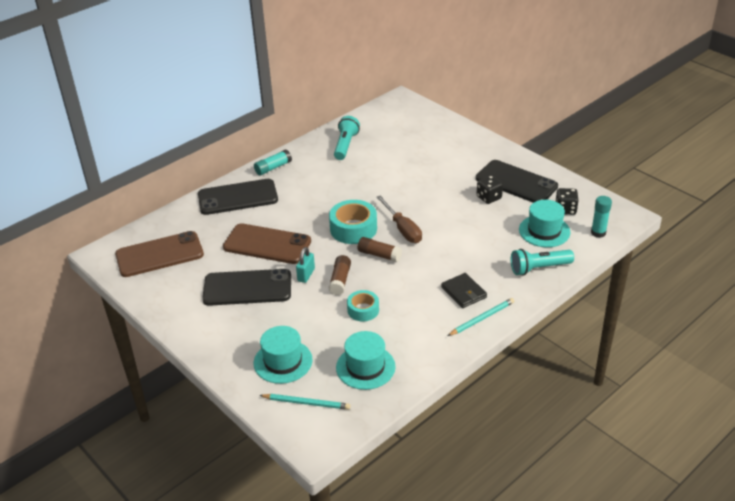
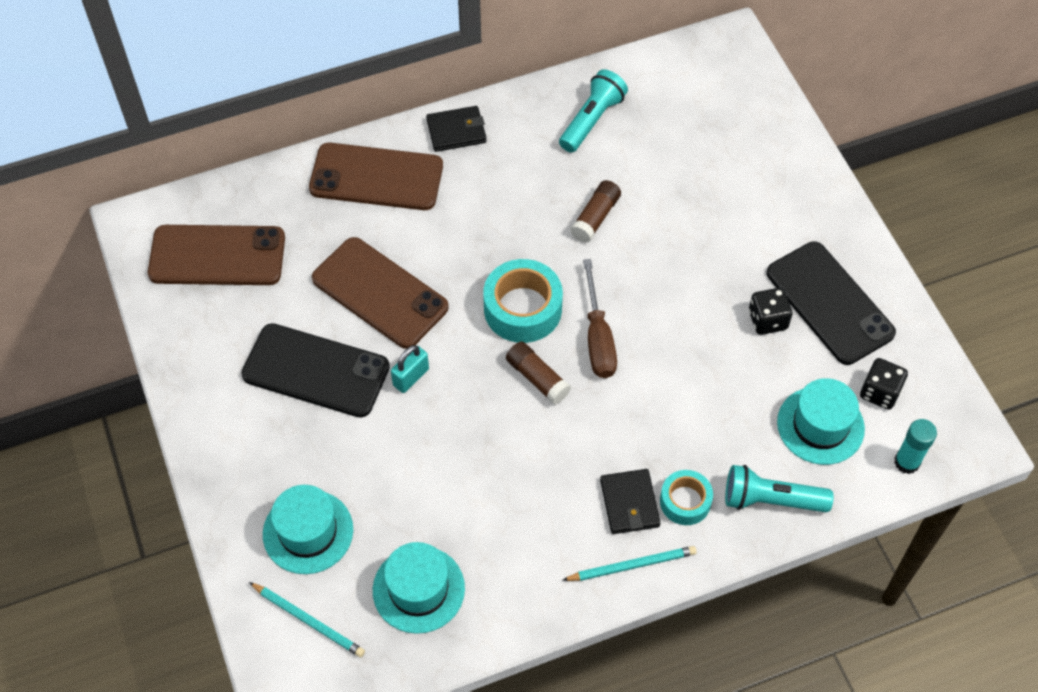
camera: 20 degrees right, 20 degrees up
(237, 197) = (376, 177): black phone -> brown phone
(273, 168) = (456, 131): turquoise glue stick -> black wallet
(340, 280) = (456, 408): brown glue stick -> brown glue stick (595, 217)
(363, 310) = (463, 479): turquoise tape -> turquoise tape (685, 501)

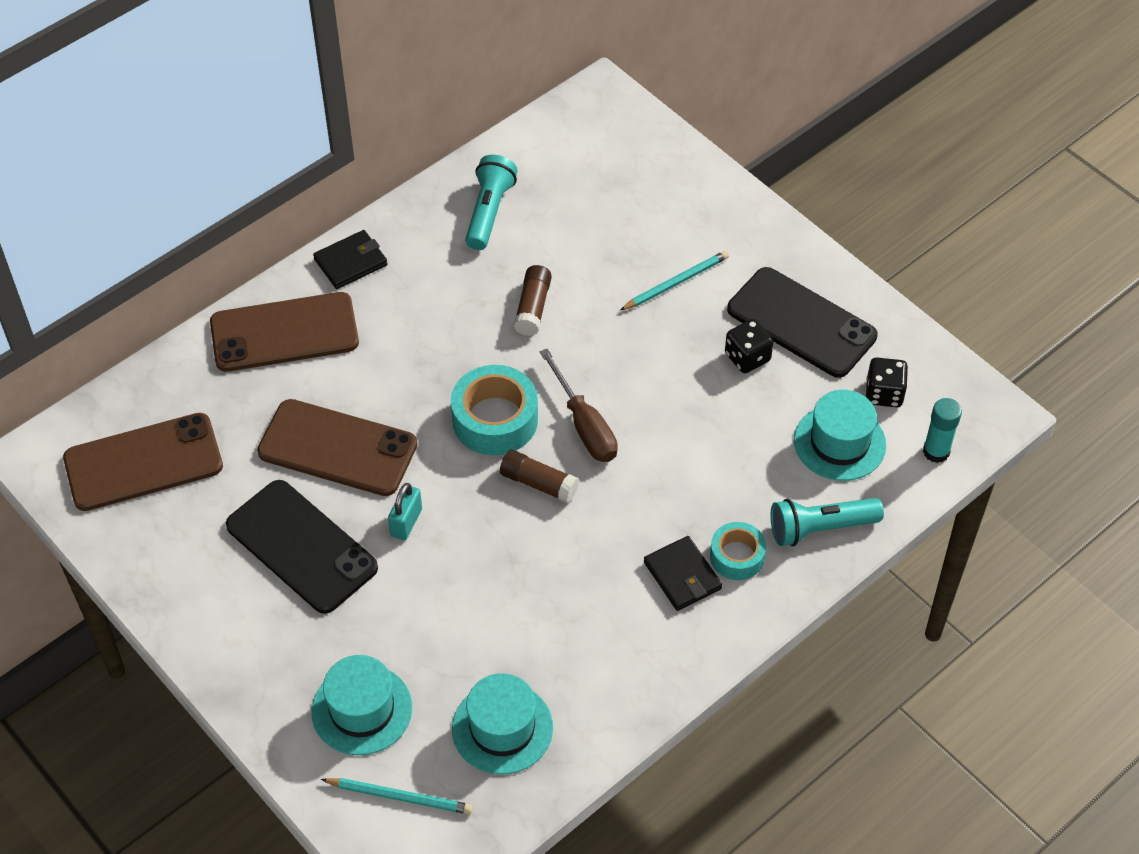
camera: 20 degrees left, 5 degrees down
(316, 370) = (302, 546): black phone -> black phone turned 45 degrees clockwise
(632, 565) = (709, 634): turquoise pencil -> turquoise pencil (676, 282)

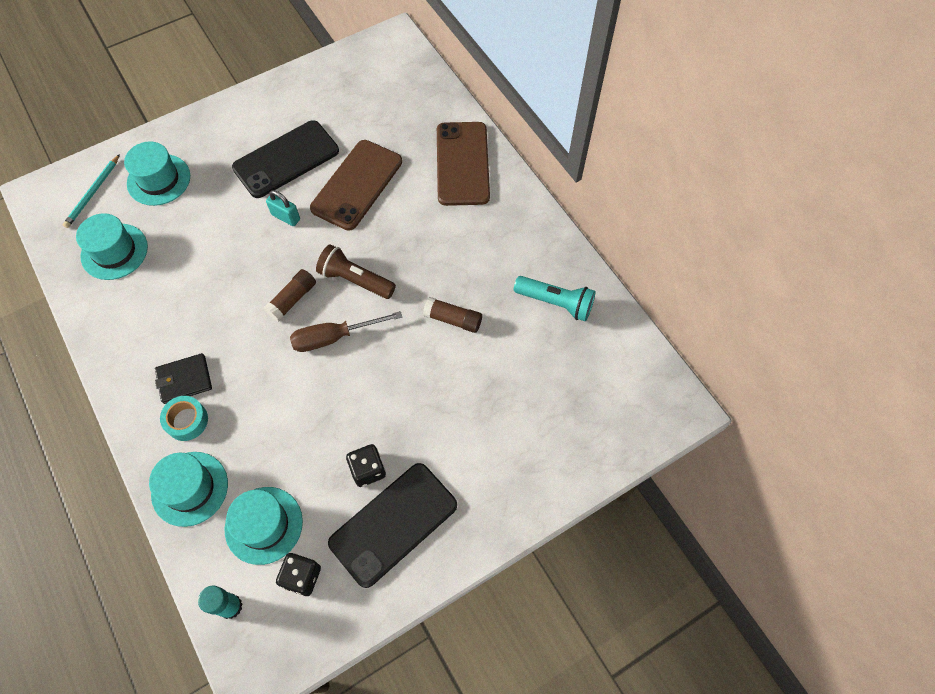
camera: 100 degrees right, 10 degrees up
(143, 462) = (375, 85): brown phone -> none
(351, 262) = (519, 207): black wallet -> none
(495, 419) = (355, 280): turquoise tape -> brown flashlight
(676, 282) = (457, 429): turquoise pencil -> none
(820, 528) = (190, 488): turquoise flashlight -> turquoise hat

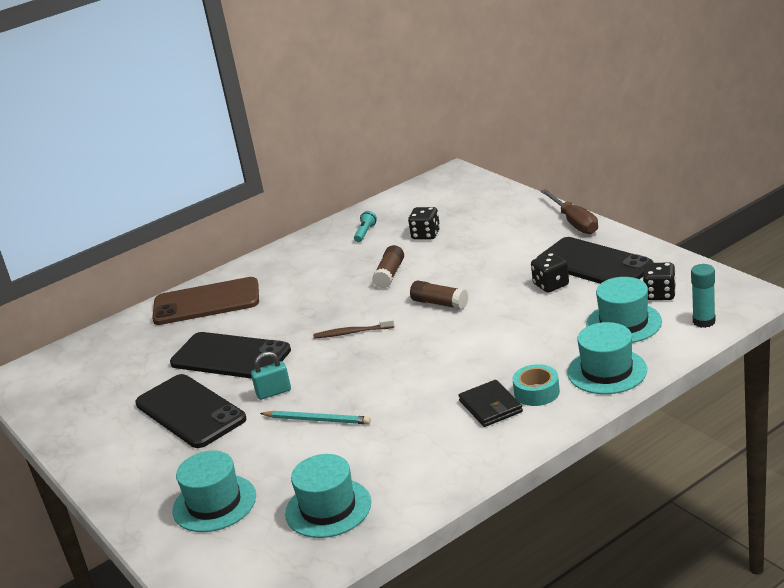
camera: 90 degrees left, 35 degrees down
(93, 193) = (234, 557): turquoise pencil -> turquoise pencil (317, 420)
(286, 217) = (274, 392): turquoise padlock -> turquoise padlock turned 45 degrees clockwise
(292, 299) = (380, 363): brown glue stick -> brown glue stick (439, 303)
(334, 337) = (420, 330): brown screwdriver -> brown screwdriver (574, 222)
(355, 280) = (352, 332): brown flashlight -> brown toothbrush
(357, 185) = (230, 357): brown phone -> black phone
(528, 362) = (426, 235): none -> black dice
(556, 303) = (365, 232): turquoise flashlight -> turquoise flashlight, size x0.55

